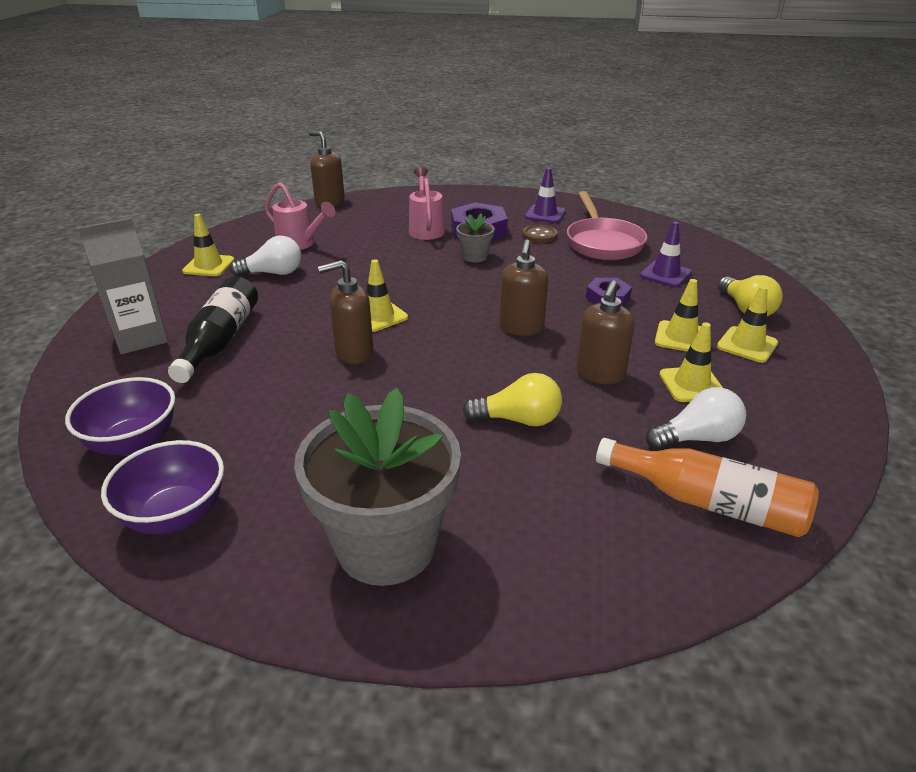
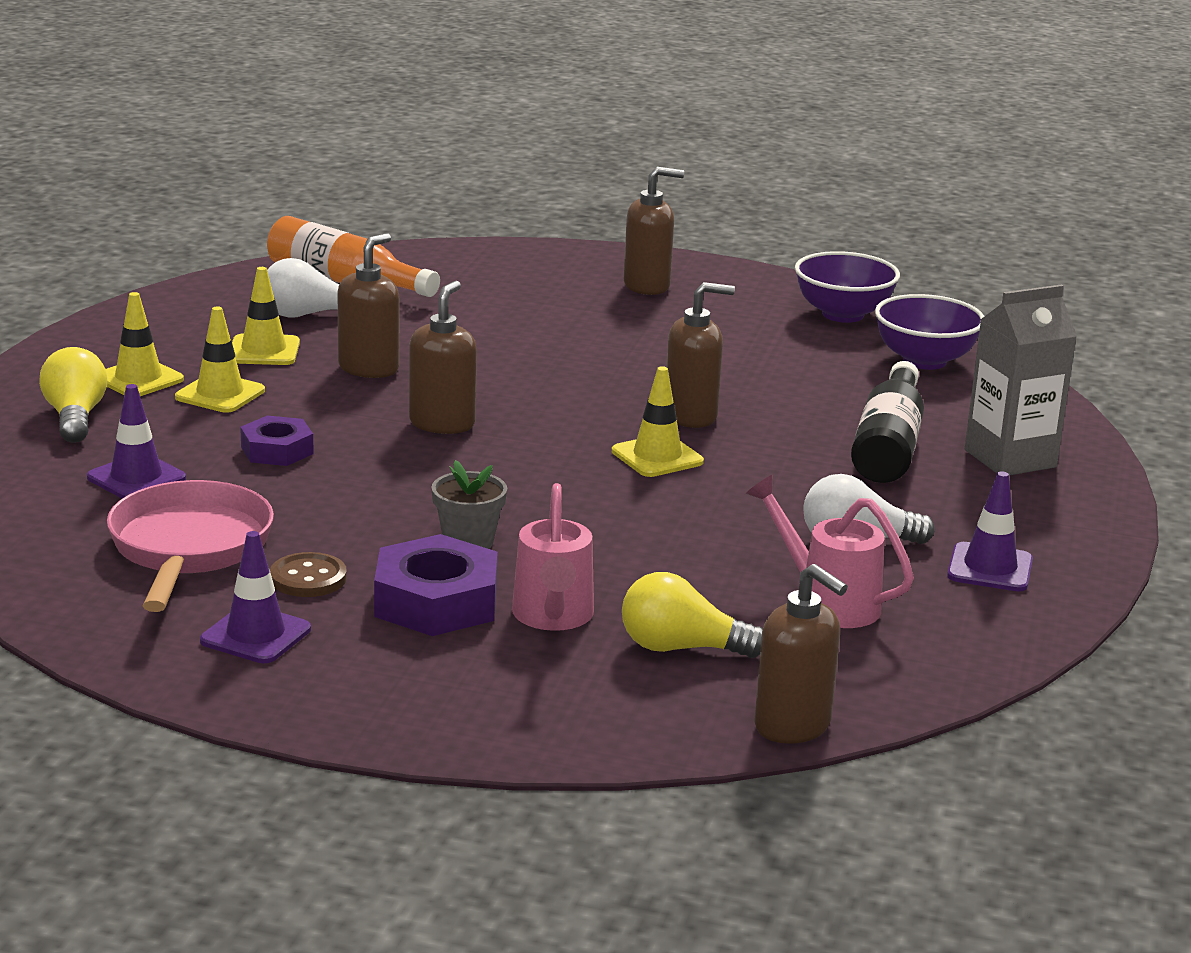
camera: 175 degrees left, 10 degrees down
(208, 266) = (990, 568): yellow traffic cone -> purple traffic cone
(386, 545) = (647, 286): grey flower pot -> brown soap dispenser
(518, 420) = (494, 342): yellow light bulb -> yellow light bulb (681, 648)

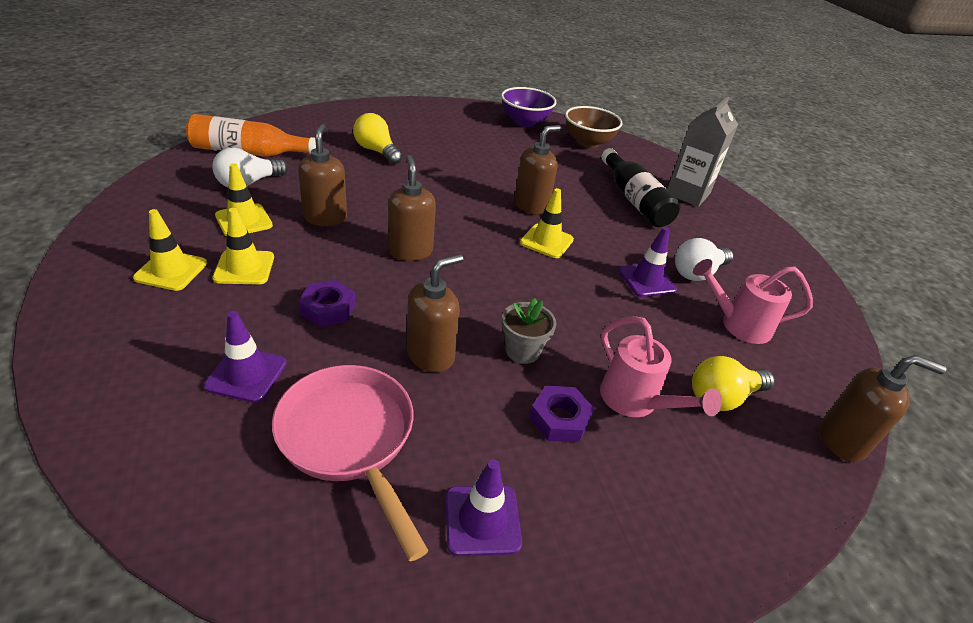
camera: 35 degrees left, 15 degrees up
(75, 417) = (147, 325): yellow light bulb -> yellow light bulb (376, 151)
(308, 578) = (461, 433): brown button -> none
(436, 601) = (560, 419): purple nut -> purple nut, size x0.62
(647, 286) = (420, 122): brown soap dispenser -> brown soap dispenser (431, 355)
(924, 361) = (588, 142): purple bowl -> brown bowl
(990, 568) = (765, 270): purple traffic cone -> purple traffic cone (647, 280)

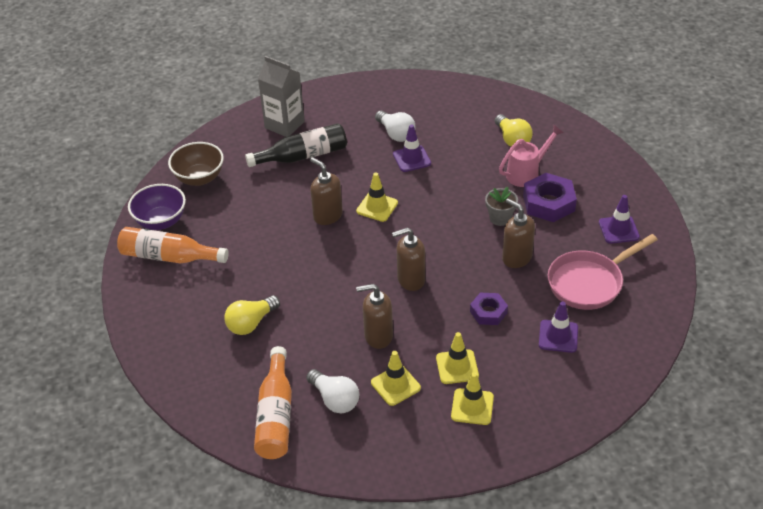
camera: 85 degrees left, 5 degrees up
(477, 122) = (169, 257): none -> orange bottle
(560, 419) = (548, 203): purple nut -> purple nut, size x1.62
(738, 325) = (447, 123): pink watering can -> none
(842, 440) = (529, 102): brown soap dispenser -> none

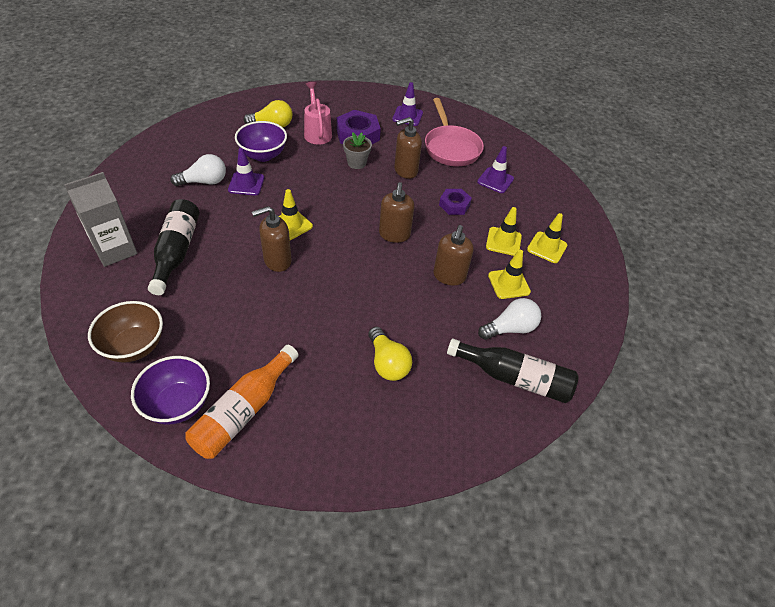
camera: 75 degrees left, 5 degrees up
(275, 415) = (514, 378): orange bottle -> black bottle
(460, 152) = (263, 155): none -> purple bowl

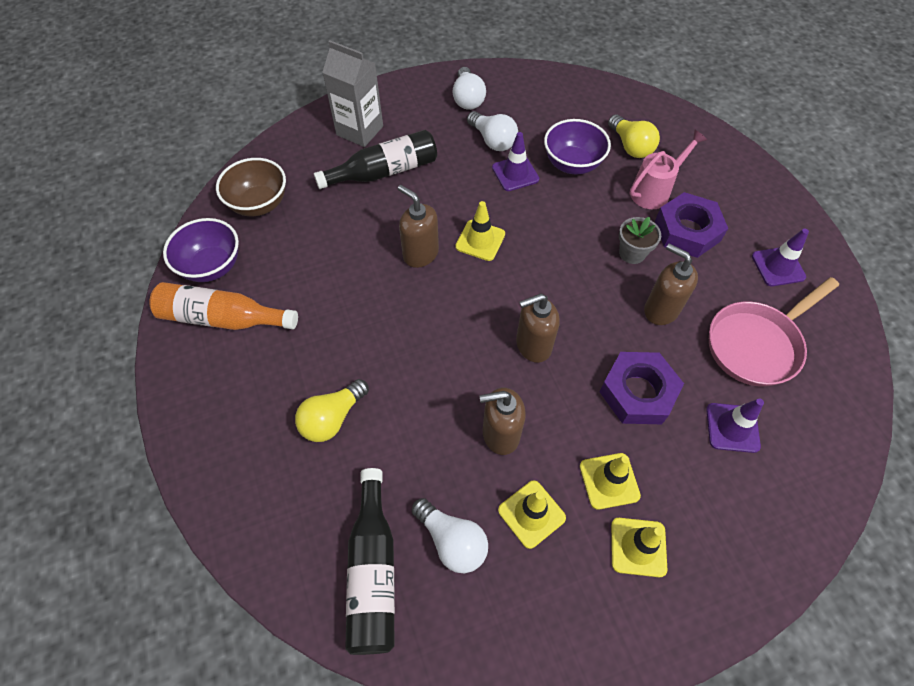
camera: 70 degrees right, 10 degrees up
(148, 177) = (467, 99): none -> white light bulb
(454, 205) = (637, 392): purple nut -> purple nut, size x1.62

